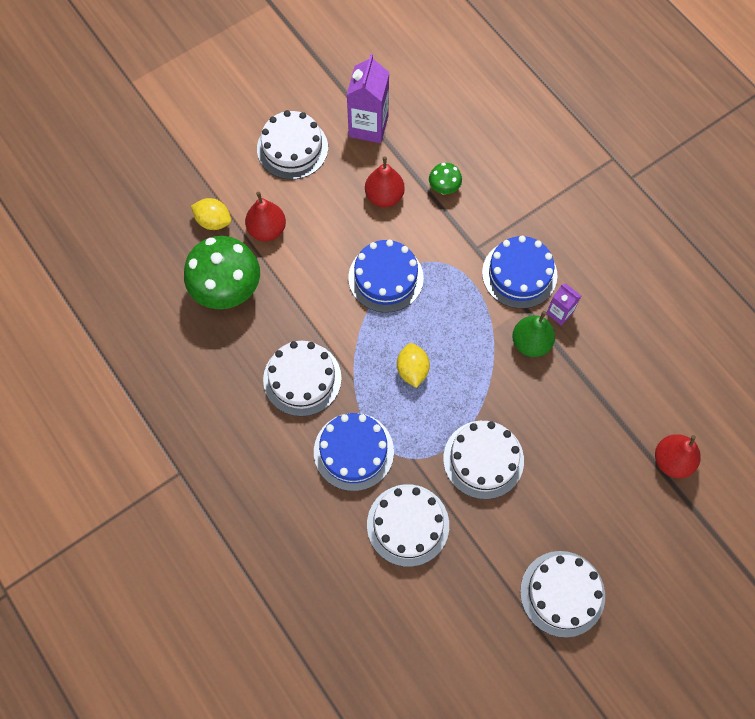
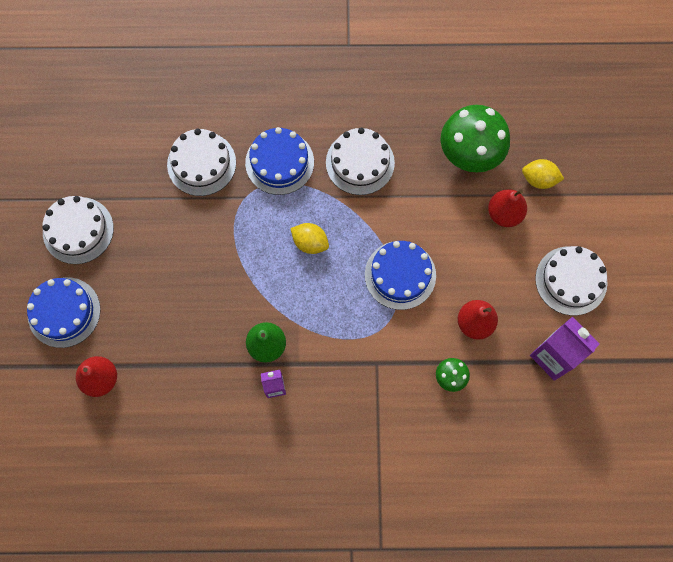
camera: 125 degrees right, 5 degrees up
(213, 221) = (539, 179): yellow lemon -> yellow lemon turned 45 degrees clockwise
(483, 459) = (207, 245): white cake -> none
(519, 274) = (330, 381): blue cake -> blue cake (64, 312)

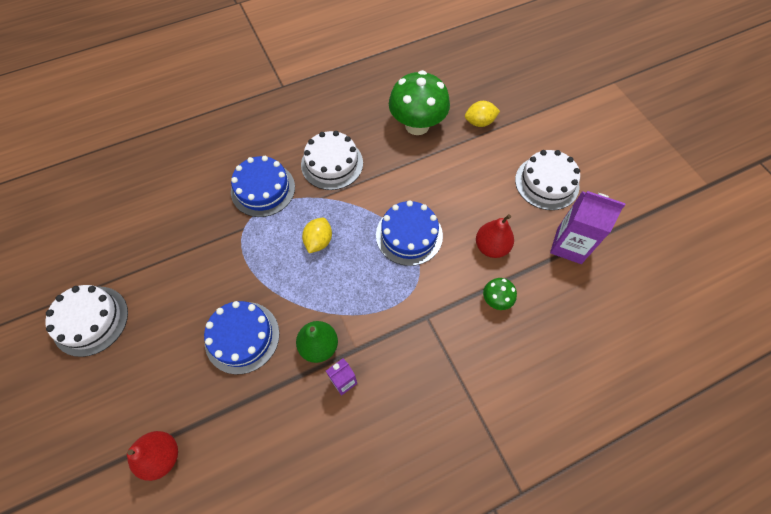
camera: 25 degrees left, 10 degrees down
(64, 312) = (99, 405): blue cake -> blue cake (242, 337)
(201, 163) = (192, 216): white cake -> none
(310, 243) = (318, 241): yellow lemon -> yellow lemon turned 75 degrees counterclockwise
(504, 214) = (467, 156): red pear -> none

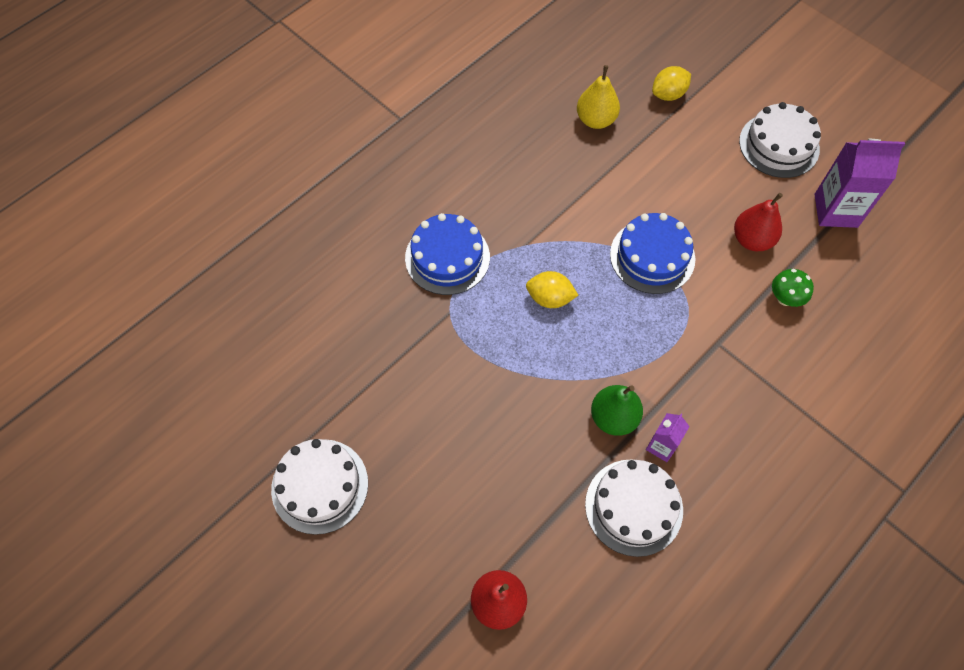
camera: 20 degrees left, 0 degrees up
(242, 337) = (518, 439): blue cake -> none
(318, 241) = (550, 298): yellow lemon -> yellow lemon turned 75 degrees counterclockwise
(332, 164) = (516, 199): white cake -> white cake (633, 507)
(417, 125) = (596, 120): green mushroom -> yellow pear

